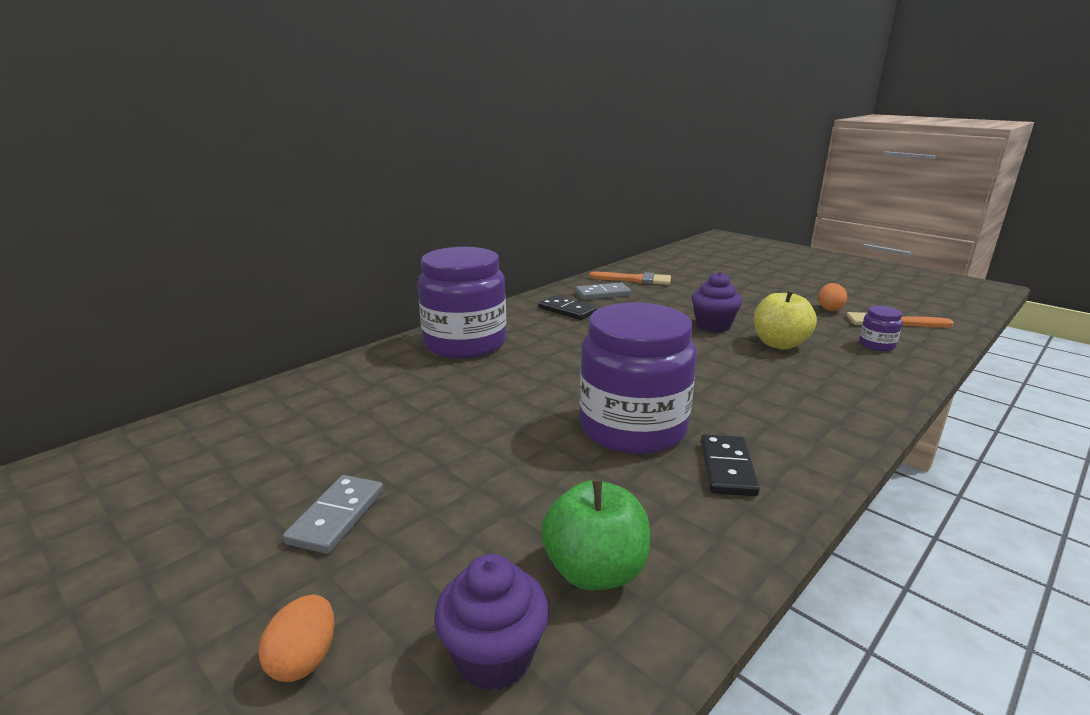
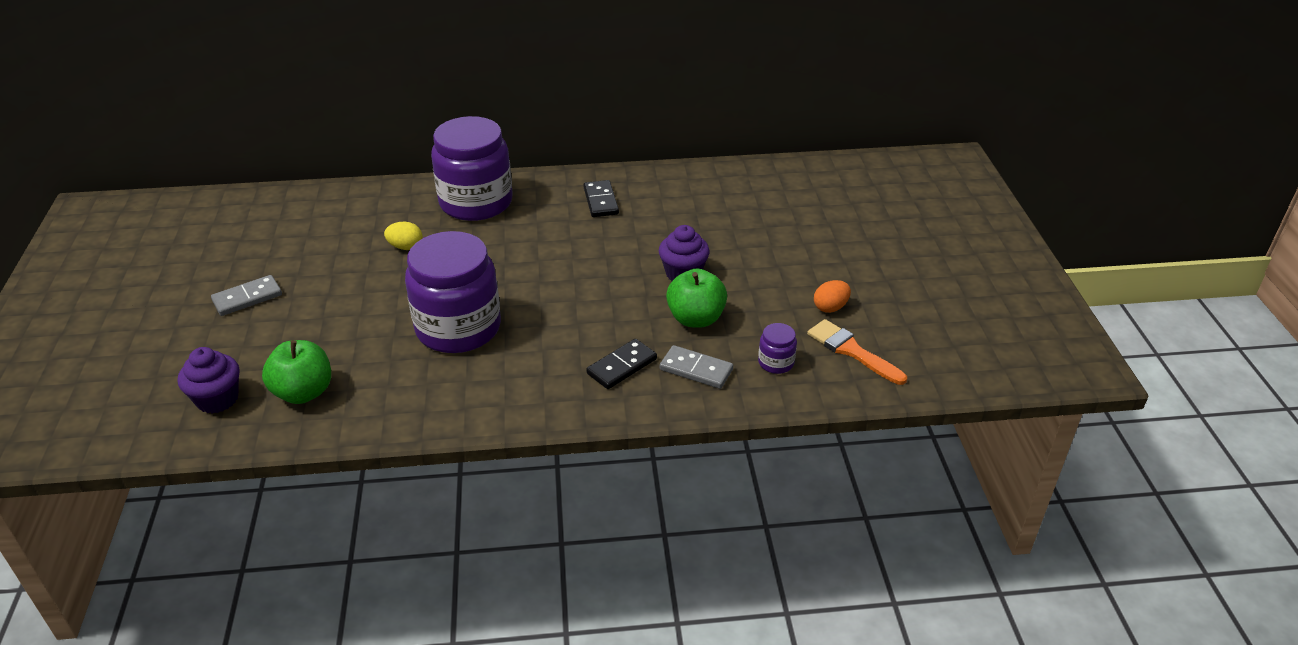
camera: 40 degrees right, 15 degrees up
(304, 659) = (162, 357): orange egg -> none
(457, 394) = (405, 247): none -> yellow egg
(602, 294) = (664, 194): grey domino -> grey domino (696, 369)
(635, 280) = (726, 188): orange brush -> none
(727, 468) = (458, 384): black domino -> black domino (622, 366)
(779, 344) = (696, 319): yellow apple -> green apple

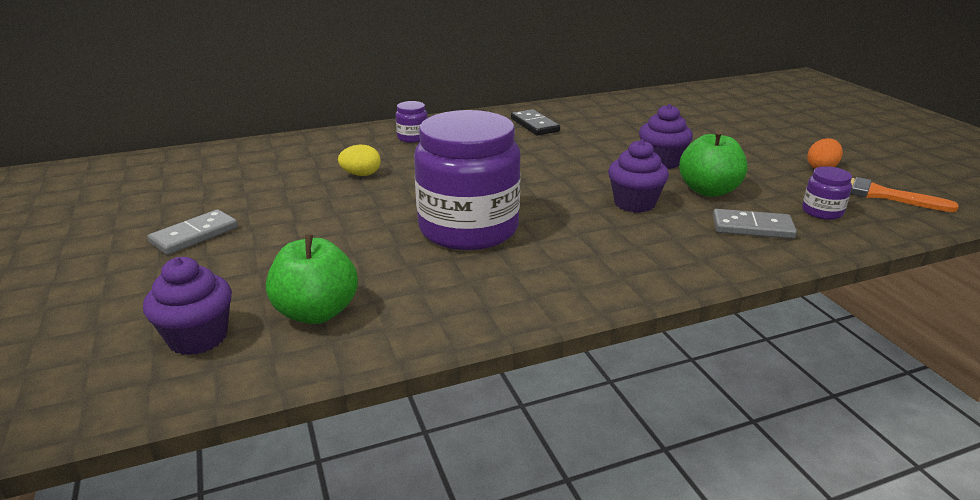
camera: 15 degrees left, 10 degrees down
(476, 202) = (412, 137): purple jar -> purple jar, size x0.41
(616, 323) = (634, 203): none -> purple cupcake
(622, 366) = (675, 235): black domino -> none

